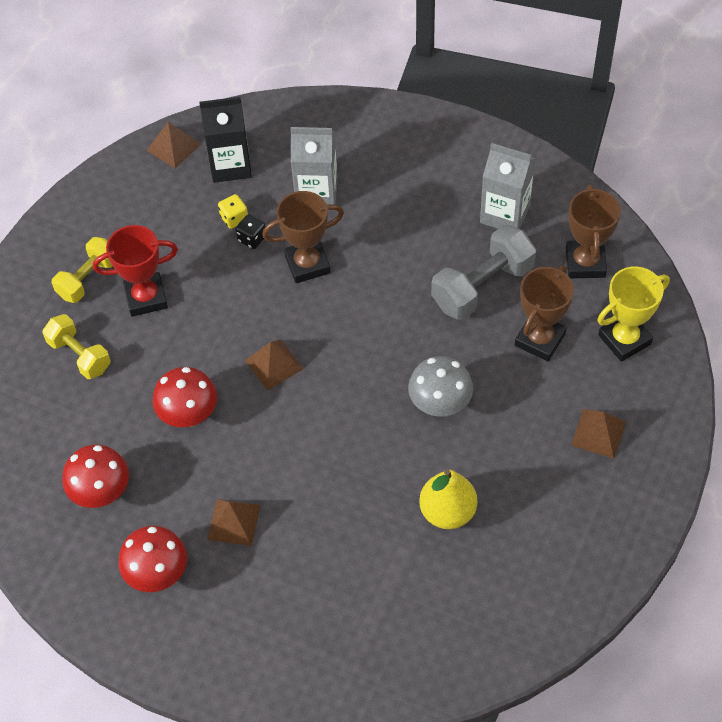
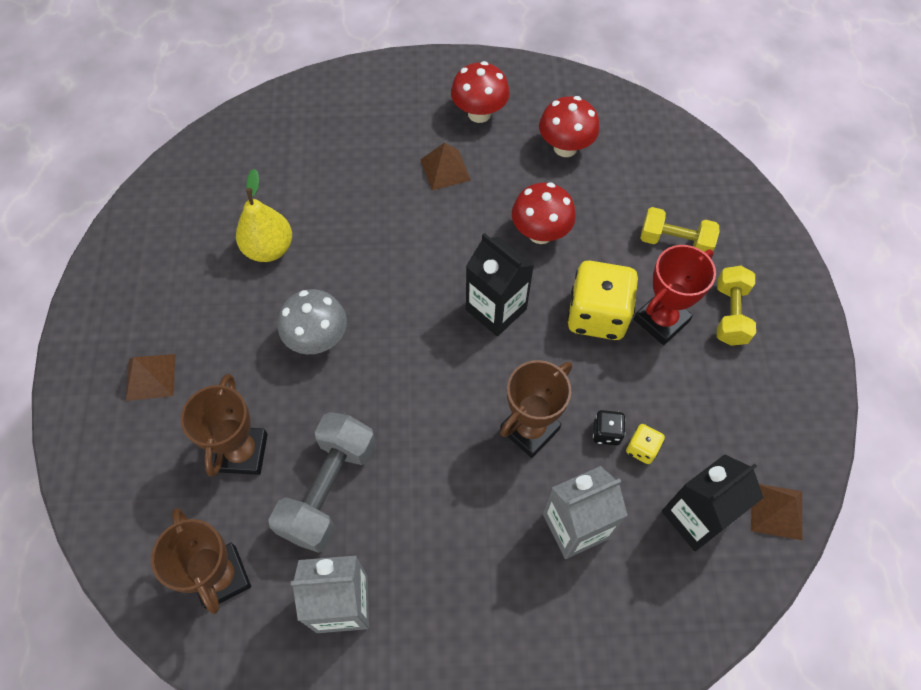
camera: 150 degrees right, 5 degrees up
(194, 323) = (597, 315): none -> yellow dice
(274, 364) = (496, 309): brown pyramid -> black carton
(624, 339) = (149, 494): yellow trophy -> none

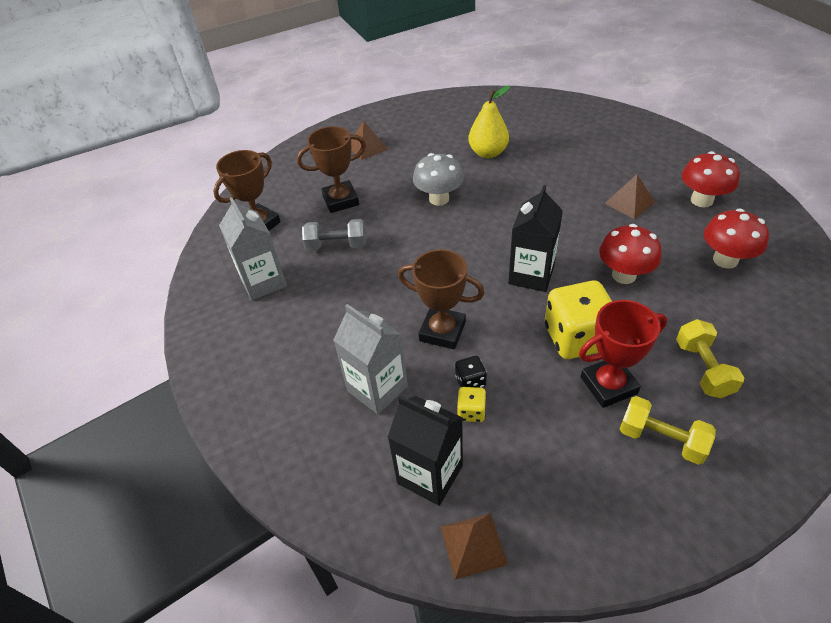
camera: 70 degrees right, 15 degrees down
(329, 489) = (336, 246): grey dumbbell -> grey dumbbell, size x0.66
(661, 320) = (608, 385): red trophy -> red trophy turned 45 degrees counterclockwise
(730, 314) = (661, 439): yellow dumbbell -> yellow dumbbell turned 45 degrees clockwise

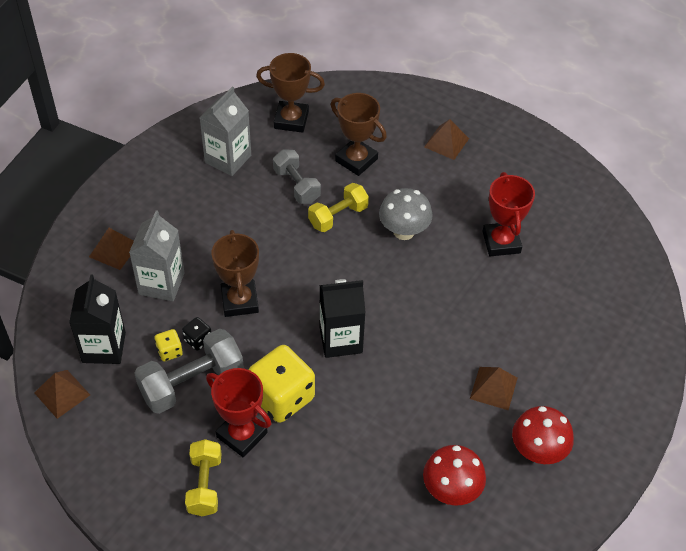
camera: 55 degrees right, 5 degrees up
(301, 417) = (114, 250): none -> brown pyramid
(488, 153) = (501, 242): yellow pear -> red trophy
(523, 406) = (192, 383): none -> grey dumbbell
(624, 275) = (381, 411): red mushroom -> none
(703, 369) = (295, 499): yellow dumbbell -> yellow dumbbell (338, 216)

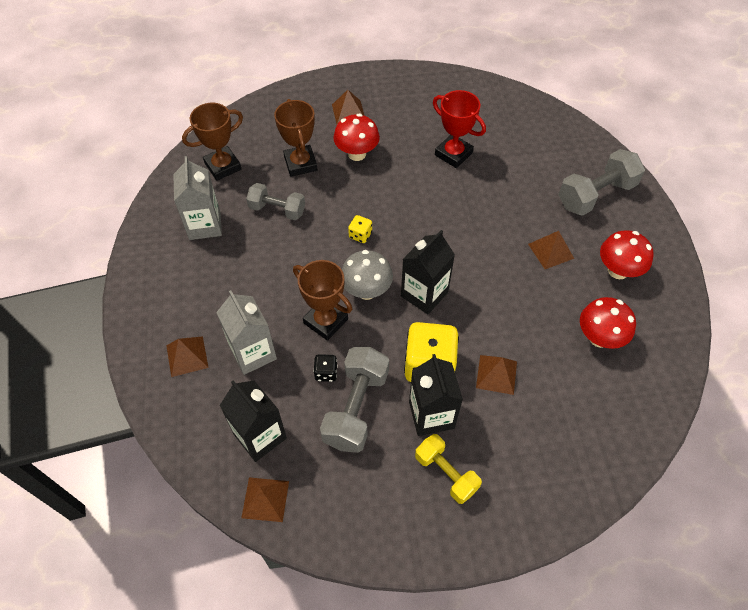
camera: 40 degrees left, 5 degrees up
(169, 351) = (314, 398): yellow dice -> yellow dice (360, 235)
(242, 434) = (431, 415): red trophy -> black carton
(328, 447) = (496, 374): none -> brown pyramid
(338, 216) = (330, 211): yellow dumbbell -> none
(356, 160) = (300, 164): brown trophy -> brown trophy turned 75 degrees clockwise
(404, 231) = (385, 190): grey mushroom -> grey mushroom (366, 290)
(413, 183) = (357, 154): none -> red mushroom
(597, 373) = (596, 195): none -> grey dumbbell

